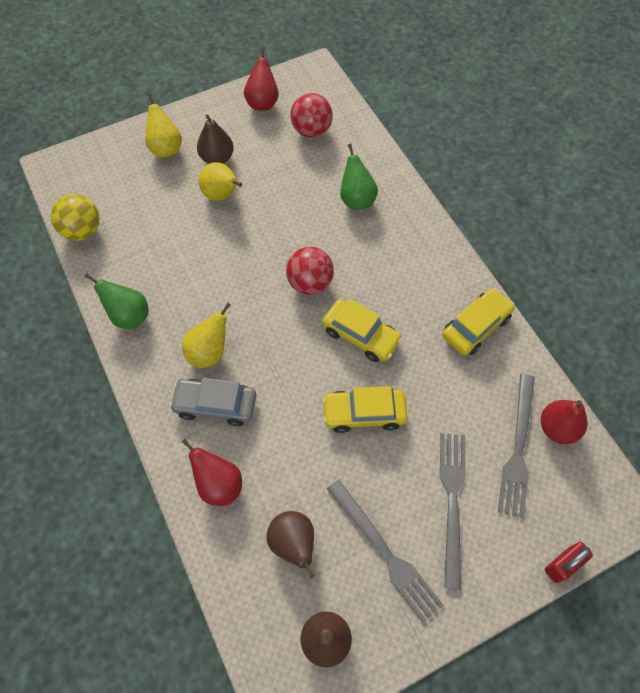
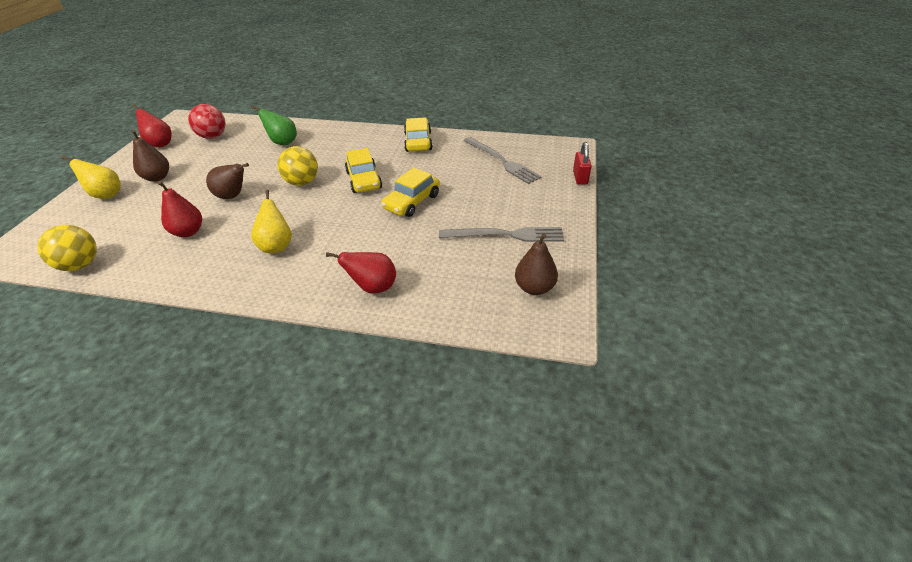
camera: 50 degrees left, 20 degrees down
(129, 316) = (186, 272): green pear -> none
(215, 405) = (317, 261): grey car -> none
(222, 195) = (185, 188): yellow pear -> none
(293, 543) = (456, 271): brown pear -> brown pear (233, 196)
(310, 283) = (302, 182): red ball -> yellow ball
(361, 335) = (364, 180): yellow car -> yellow car turned 90 degrees clockwise
(452, 501) = (504, 196): grey fork -> none
(557, 428) = (506, 145): red pear -> red pear (188, 232)

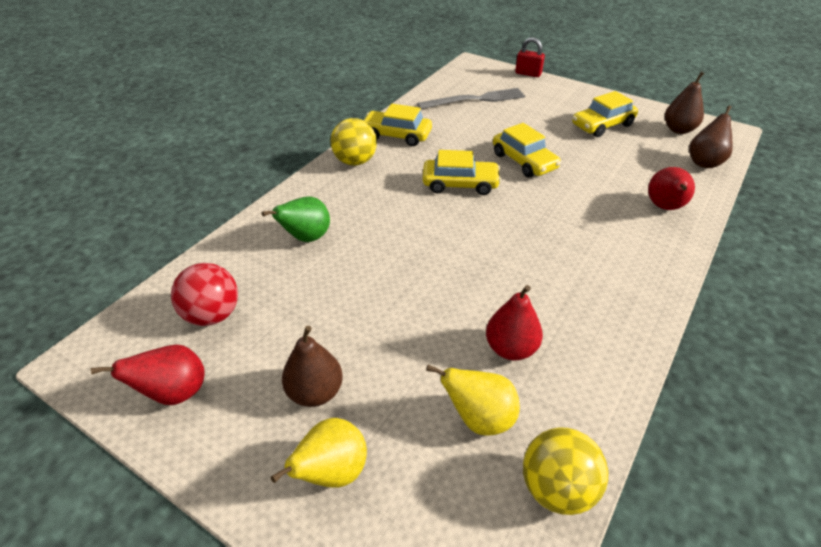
camera: 70 degrees left, 0 degrees up
(233, 196) = (435, 298): brown pear -> brown pear (704, 162)
(277, 246) = (574, 265): yellow pear -> yellow pear (479, 418)
(302, 182) = (436, 231): yellow ball -> yellow ball (355, 161)
(506, 235) = (602, 125): grey fork -> yellow car

